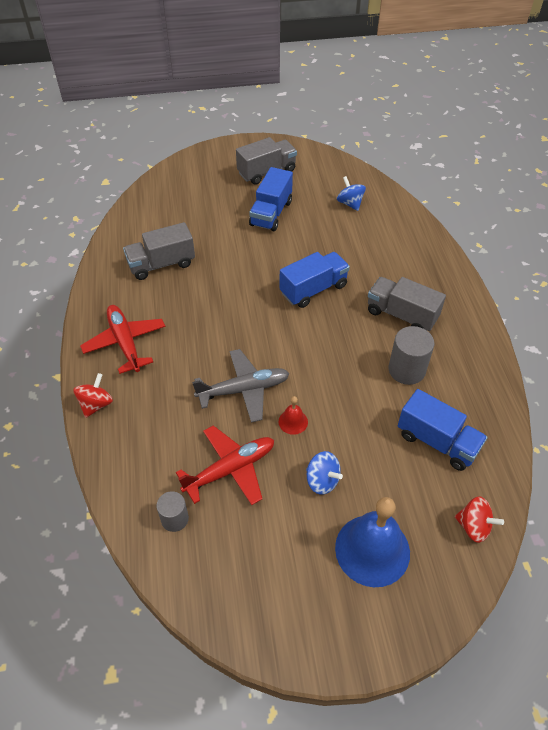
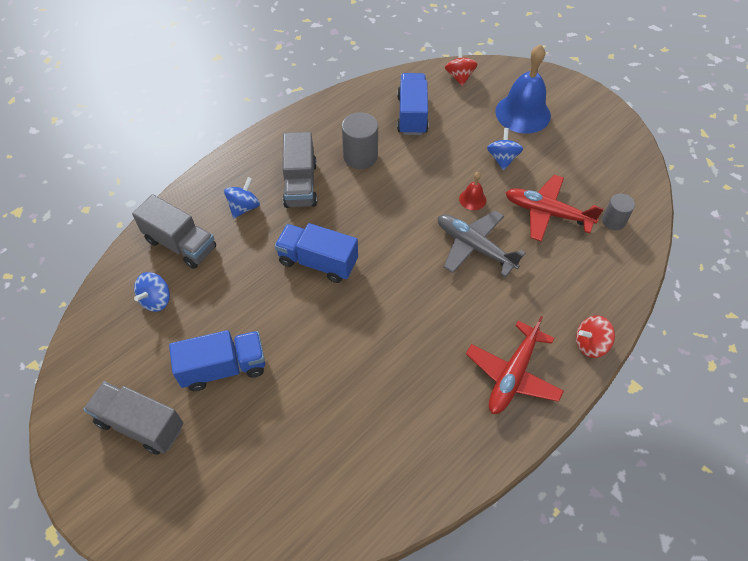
camera: 125 degrees left, 5 degrees up
(161, 264) = (388, 424): grey truck -> grey truck (181, 244)
(401, 273) = (244, 207): none -> blue spinning top

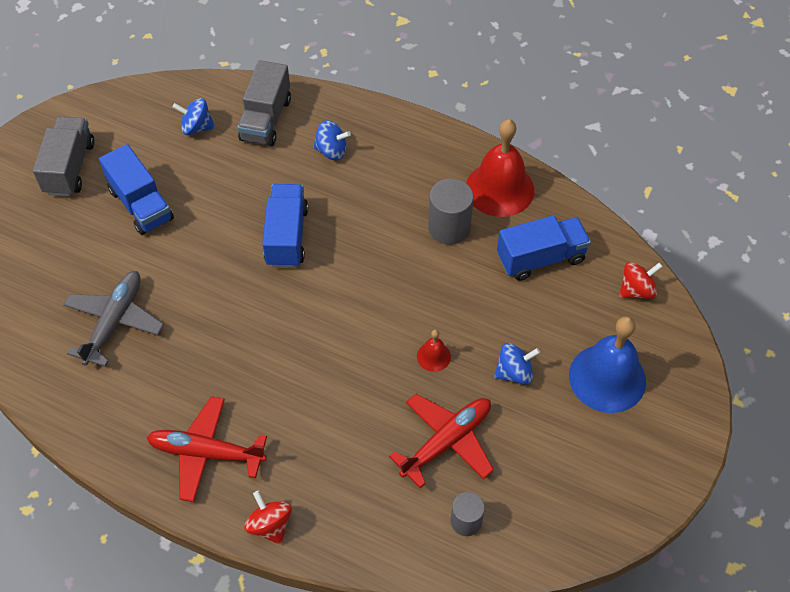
camera: 70 degrees right, 0 degrees up
(300, 184) = (383, 187): grey truck -> none
(339, 117) = (499, 189): none -> red bell
(474, 247) = (363, 376): grey plane -> grey plane (114, 322)
(547, 213) = (447, 441): red plane -> red plane turned 45 degrees clockwise

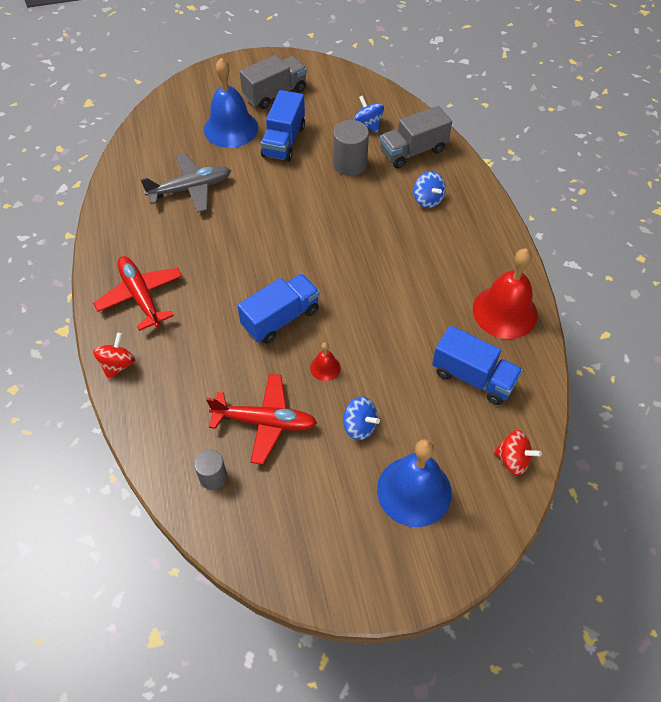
camera: 50 degrees right, 0 degrees up
(73, 235) = (231, 128): none -> blue bell
(287, 237) = (336, 224): blue truck -> blue truck (281, 318)
(449, 228) = (438, 305): grey cylinder -> grey cylinder (350, 164)

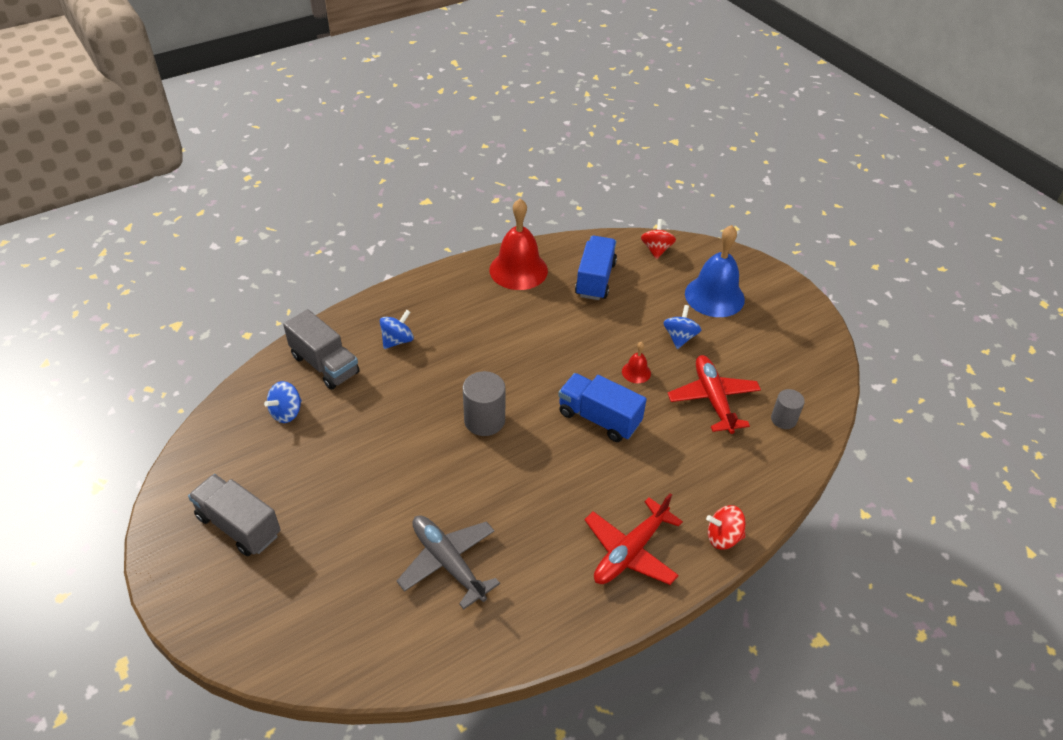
camera: 110 degrees left, 10 degrees down
(231, 128) = (322, 555): blue bell -> none
(284, 141) = (335, 488): blue truck -> none
(350, 164) = (360, 414): grey cylinder -> grey cylinder (484, 420)

